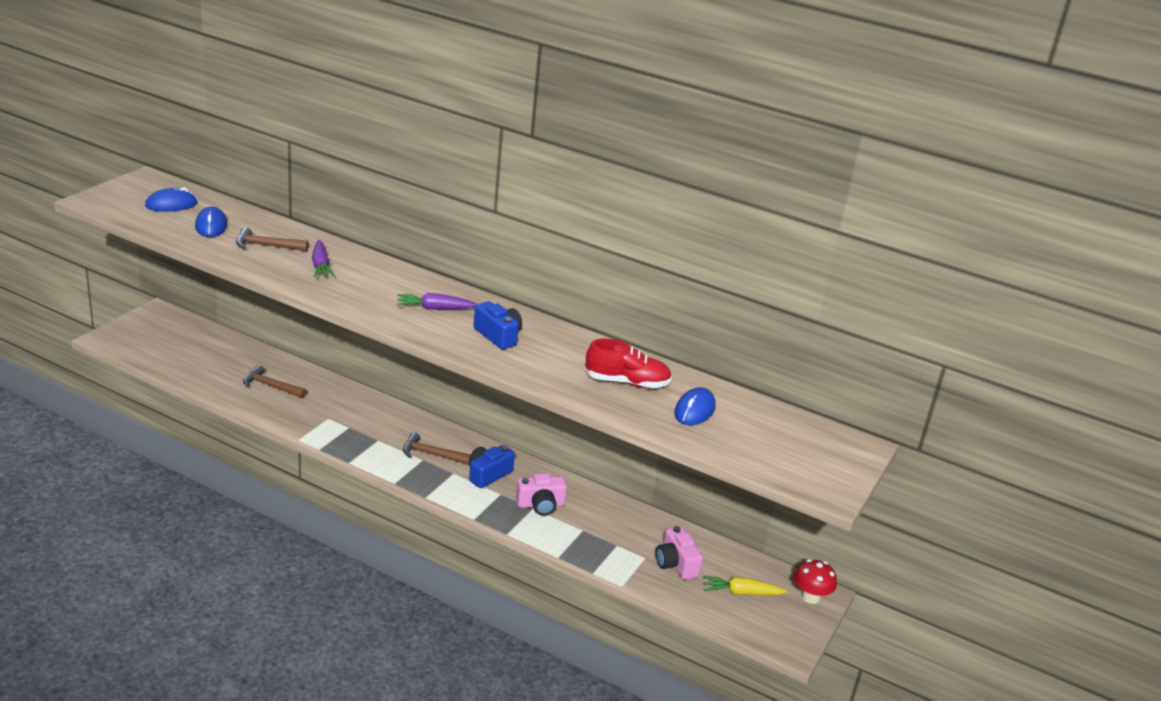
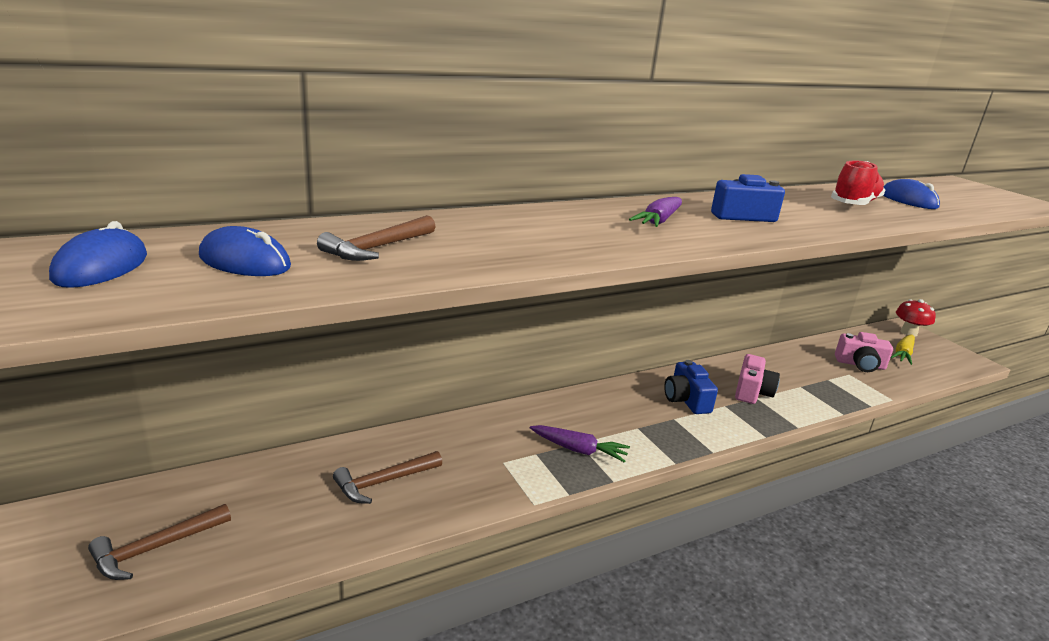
camera: 55 degrees left, 5 degrees down
(321, 265) = (484, 237): purple carrot -> purple carrot (578, 450)
(432, 454) = (630, 418): brown hammer -> brown hammer (155, 548)

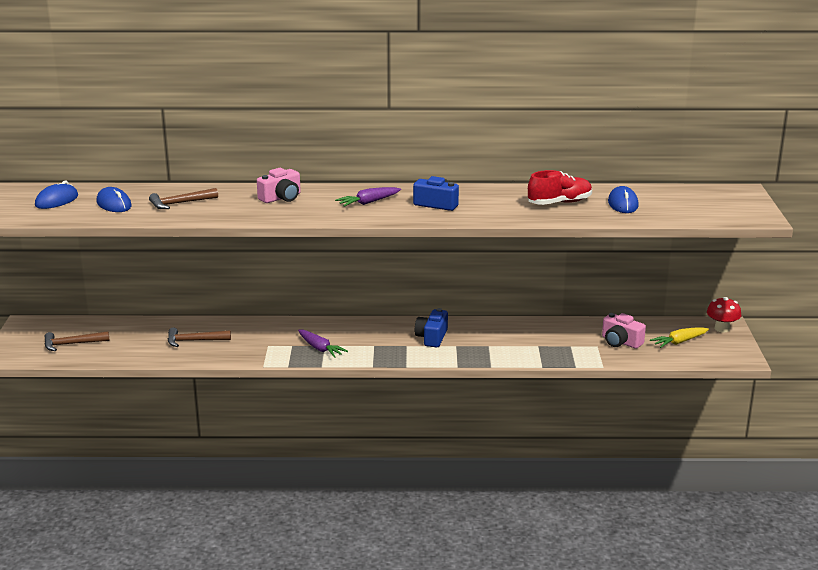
camera: 30 degrees right, 0 degrees up
(752, 392) = (491, 342): pink camera -> pink camera (281, 198)

